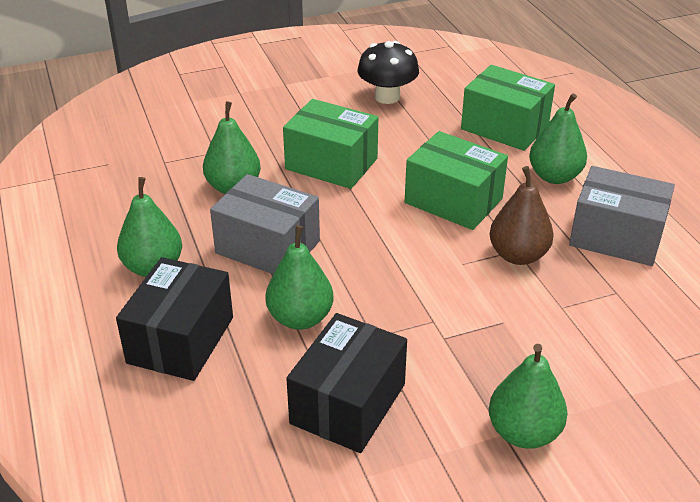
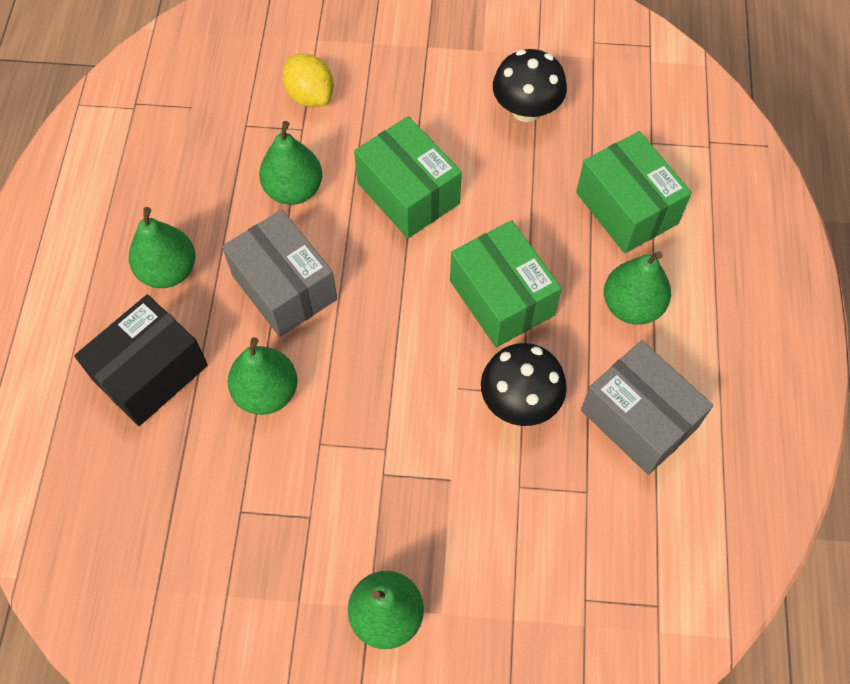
camera: 25 degrees right, 25 degrees up
(208, 131) = (310, 95): none -> yellow lemon
(348, 404) = (254, 512): black box -> none
(518, 255) = (520, 401): brown pear -> black mushroom

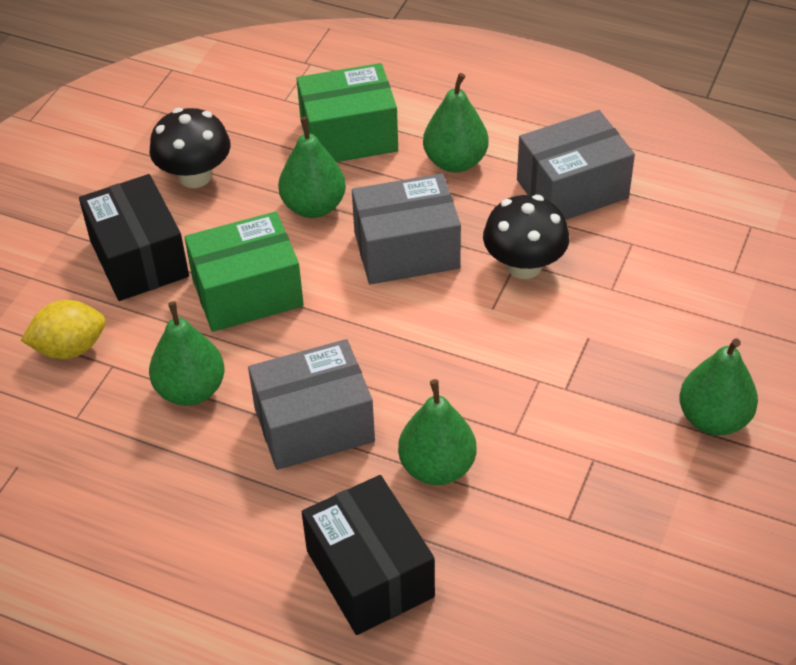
camera: 70 degrees left, 15 degrees down
(168, 271) = (241, 531): green pear -> green pear (314, 206)
(418, 105) = (139, 258): none -> black box
(501, 298) = (406, 250): green box -> grey box

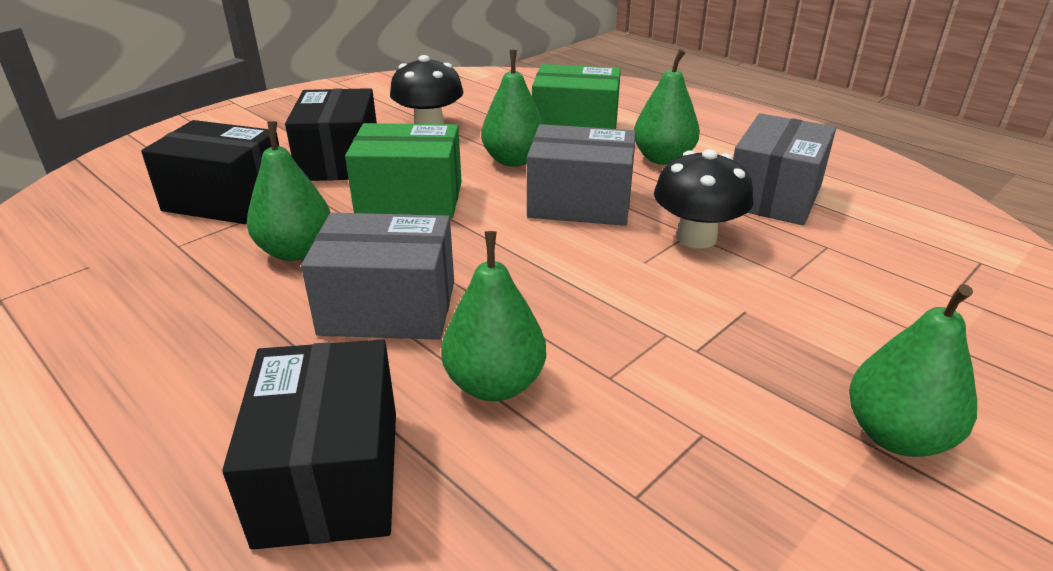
camera: 20 degrees right, 15 degrees down
(70, 348) = (226, 200): yellow lemon -> black box
(572, 189) = (774, 196): grey box -> grey box turned 60 degrees counterclockwise

